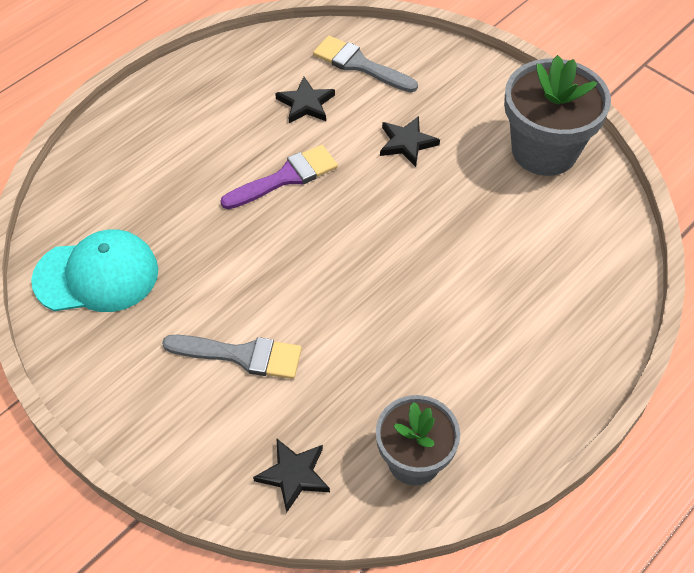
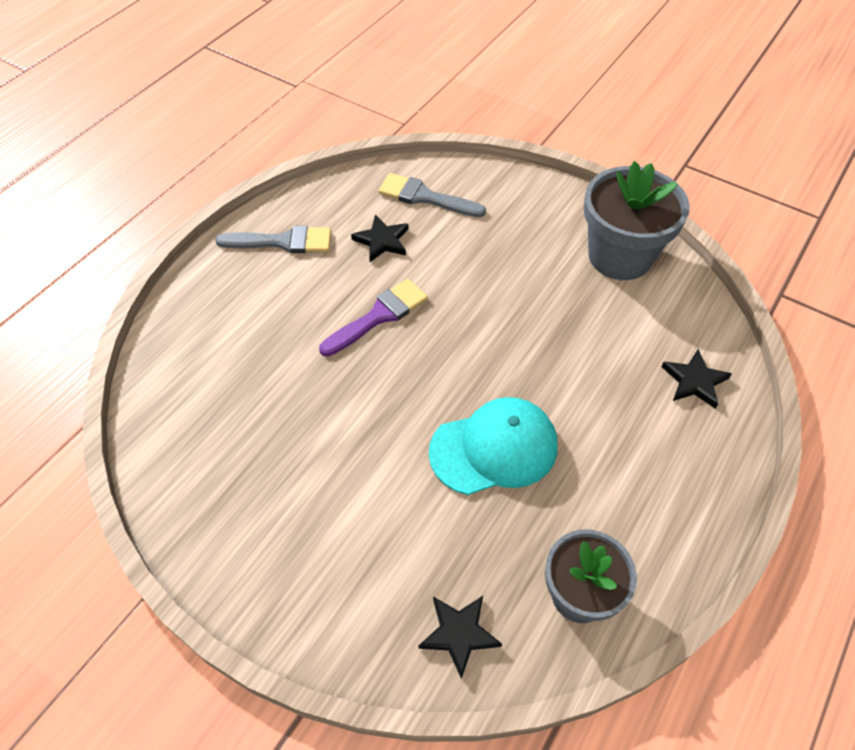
camera: 10 degrees left, 0 degrees up
(97, 275) = (205, 446): turquoise cap -> turquoise cap (494, 448)
(242, 355) = (375, 509): grey brush -> grey brush (283, 242)
(407, 143) = (488, 266): black star -> black star (694, 381)

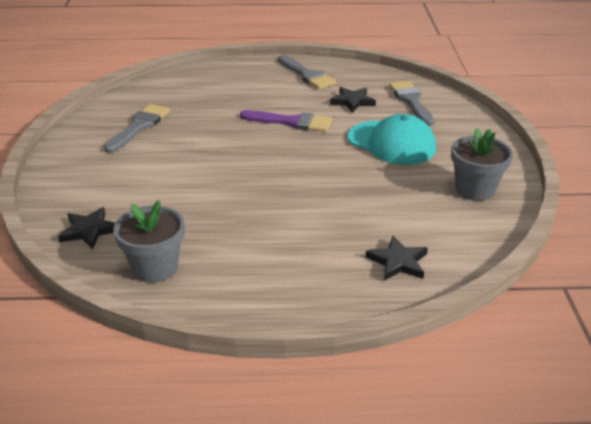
camera: 55 degrees right, 20 degrees down
(251, 469) = (139, 126): none -> grey brush
(494, 448) = (237, 196): turquoise cap -> turquoise cap (391, 143)
(620, 256) = (475, 189): grey flower pot -> grey flower pot, size x0.66

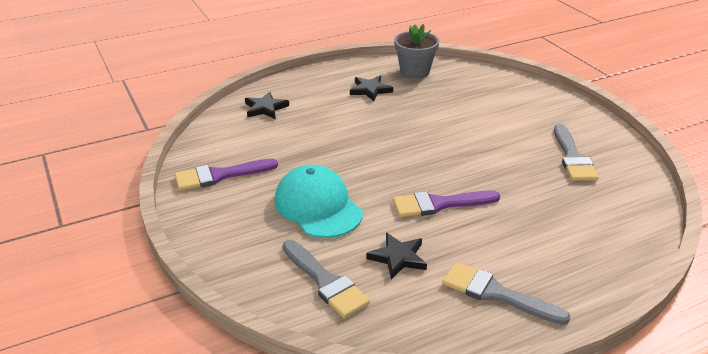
camera: 155 degrees right, 0 degrees up
(89, 230) = (481, 78): black star -> black star (370, 90)
(391, 143) = (318, 206): turquoise cap -> turquoise cap turned 45 degrees clockwise
(475, 189) = (219, 176): grey flower pot -> purple brush

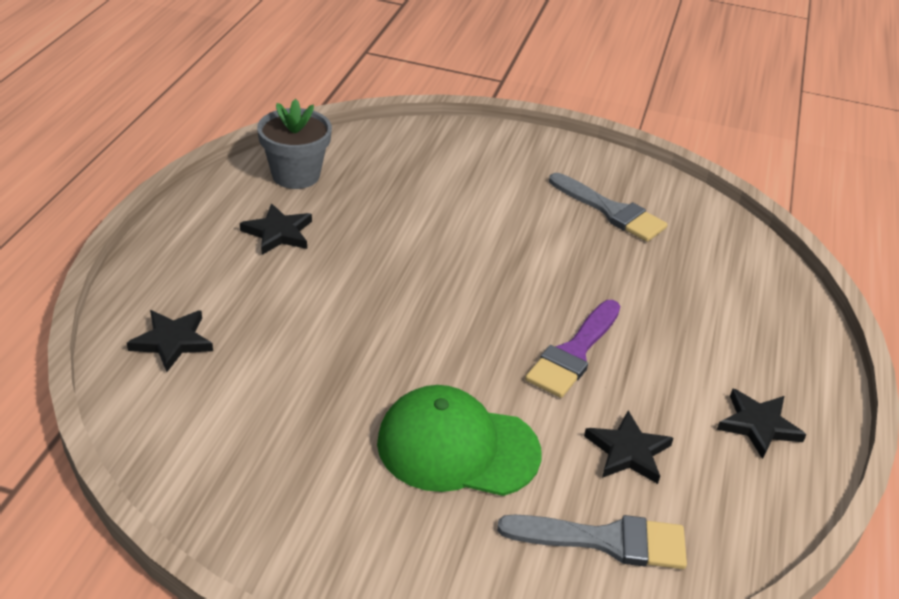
camera: 50 degrees left, 5 degrees up
(219, 176) = (268, 491): purple brush -> none
(318, 206) = (457, 447): turquoise cap -> green cap
(496, 293) = (758, 425): grey brush -> black star

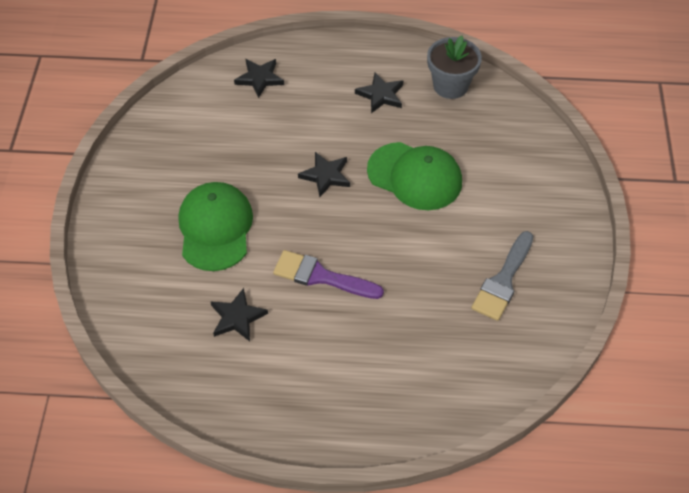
camera: 80 degrees right, 15 degrees up
(434, 237) = (415, 176): none -> green cap
(605, 540) = (162, 312): grey brush -> none
(758, 425) = (285, 394): black star -> black star (326, 175)

